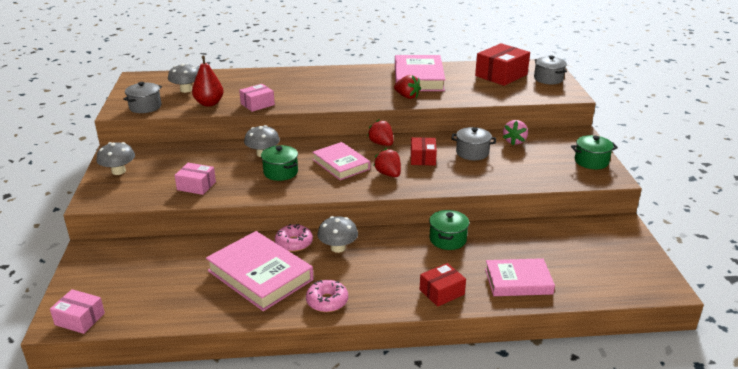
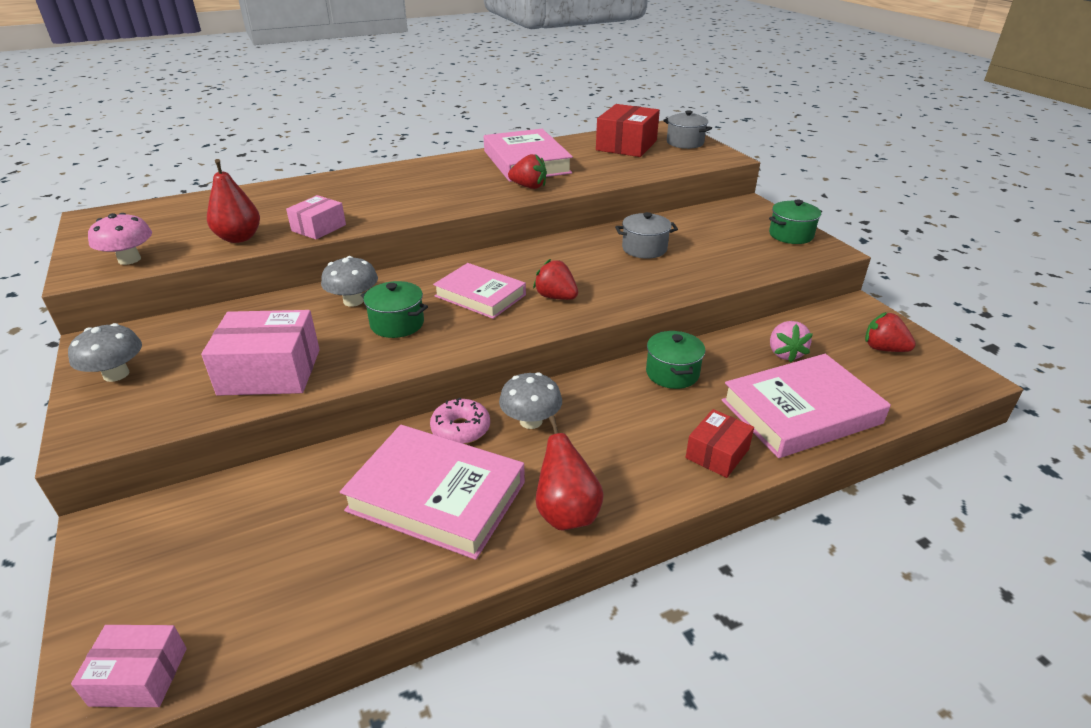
camera: 20 degrees left, 5 degrees up
(145, 107) = (129, 259): grey pot -> pink mushroom
(186, 90) = (189, 224): grey mushroom -> none
(196, 186) = (270, 372): pink box -> pink box, size x1.69
(327, 301) = (566, 513): pink donut -> red pear
(381, 144) = (518, 257): red strawberry -> red strawberry (883, 349)
(423, 158) = (586, 267): red box -> none
(514, 141) = (684, 225): pink strawberry -> pink strawberry (785, 353)
(518, 281) = (801, 412): pink book -> pink book, size x1.51

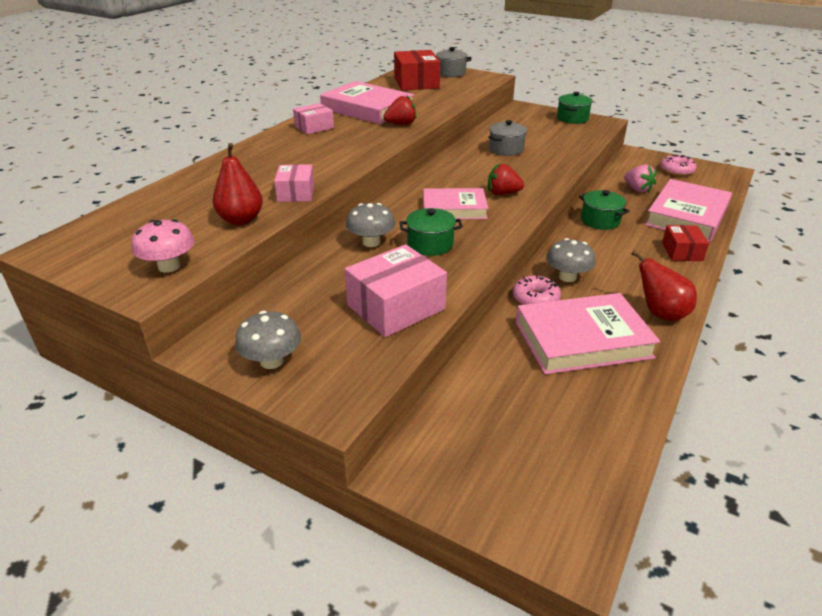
camera: 35 degrees left, 0 degrees up
(139, 676) = (580, 525): pink box -> pink box (314, 127)
(883, 349) = (676, 171): red strawberry -> pink donut

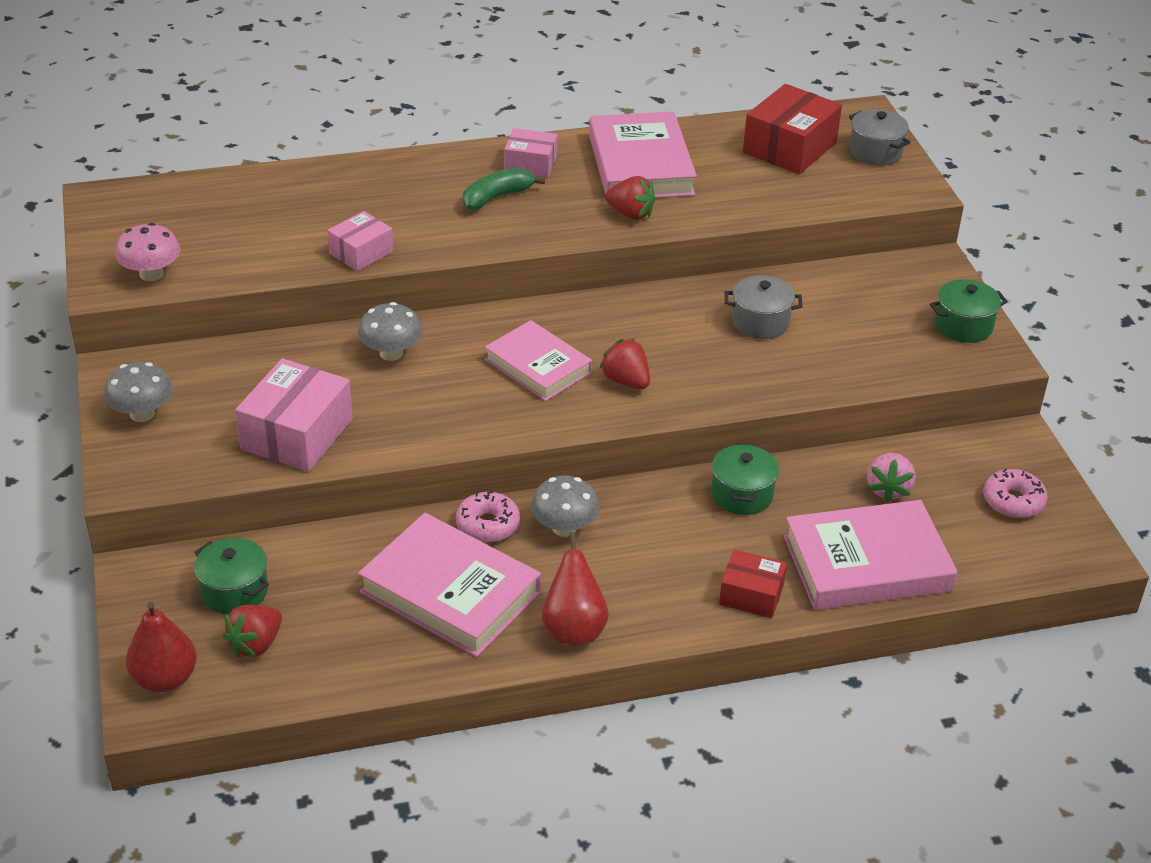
camera: 45 degrees right, 5 degrees up
(241, 220) = (269, 257): red pear -> red pear (165, 679)
(324, 144) = (497, 197): none -> green banana
(396, 307) = (297, 434): pink box -> pink box turned 75 degrees counterclockwise
(430, 244) = (437, 392): green pot -> green pot (234, 591)
(550, 449) = (256, 644): none -> red strawberry
(682, 252) = (751, 595): red box -> red box turned 60 degrees clockwise

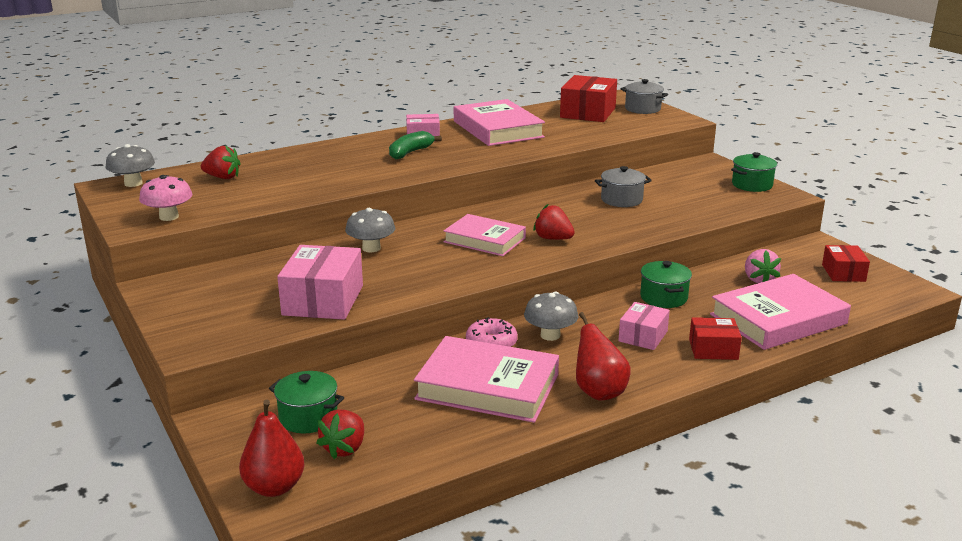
camera: 15 degrees left, 15 degrees down
(142, 414) = (187, 307): grey mushroom -> grey mushroom (133, 183)
(361, 252) = (328, 187): pink box -> pink box (643, 336)
(630, 214) = (508, 149): red strawberry -> red strawberry (222, 177)
(1013, 501) = (843, 273): pink donut -> red box

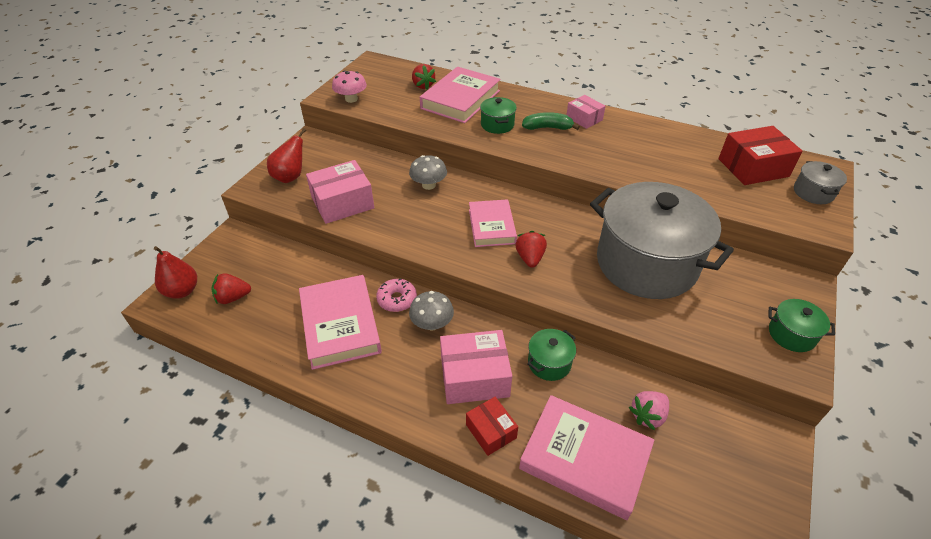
camera: 55 degrees right, 20 degrees up
(133, 183) = (383, 65): grey mushroom -> none
(308, 417) = (256, 266): green pot -> green pot (497, 125)
(497, 129) = (646, 142): pink book -> pink book (460, 99)
(598, 392) = (374, 386): red pear -> red pear (290, 177)
(621, 200) = (646, 263): grey pot -> grey pot, size x2.49
(643, 336) = (474, 377): pink box -> pink box, size x1.69
(843, 273) = (735, 481): red box -> none

